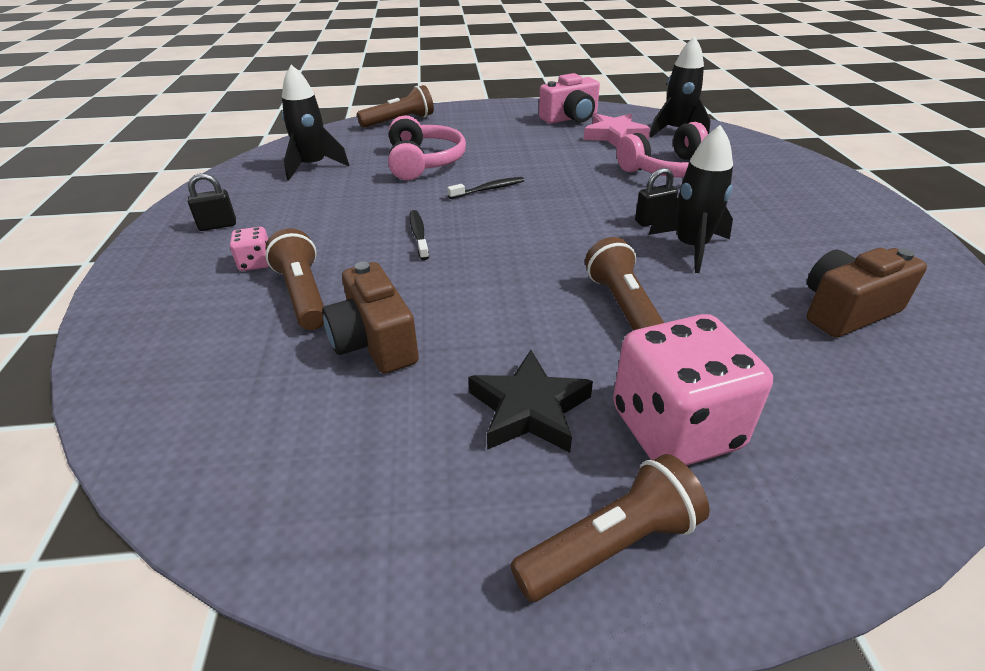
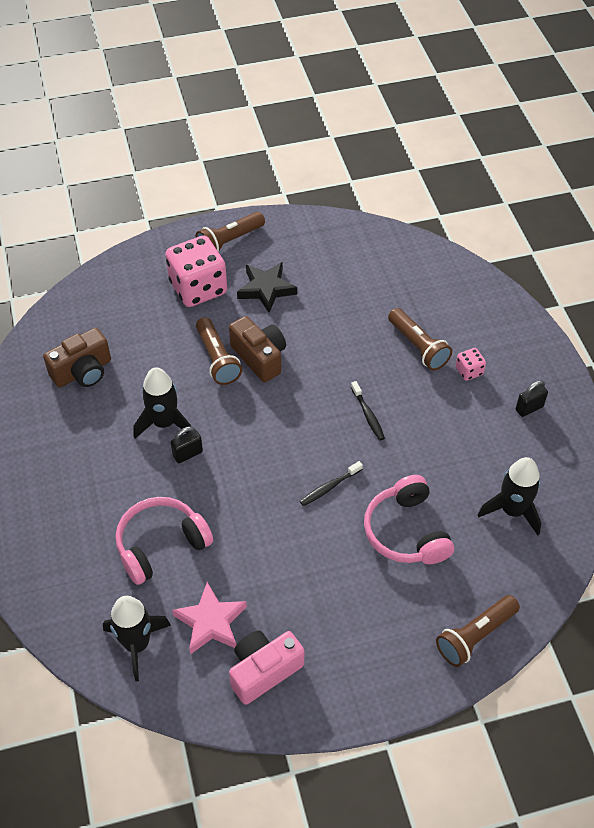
camera: 170 degrees right, 15 degrees up
(374, 342) = (357, 317): brown camera -> brown camera (260, 357)

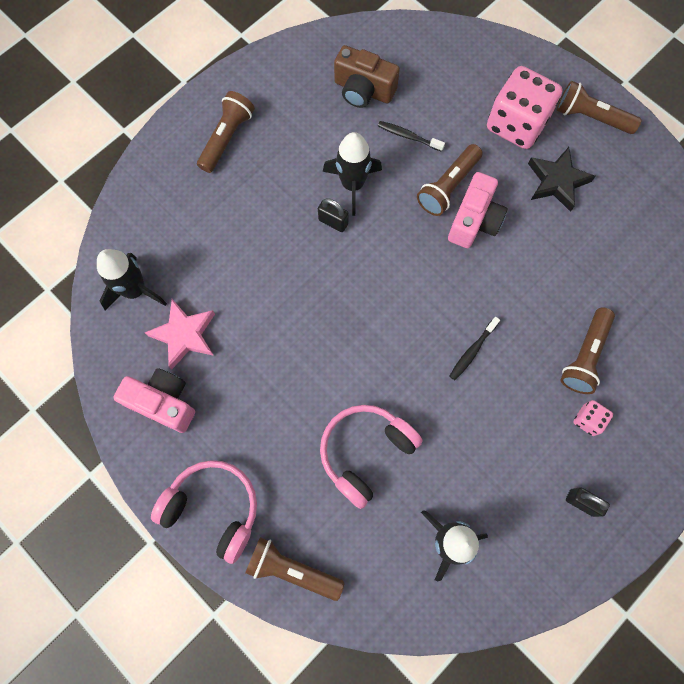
camera: 60 degrees right, 20 degrees up
(43, 496) = (227, 138): none -> brown flashlight
(161, 545) = (233, 254): pink headphones -> pink headphones (213, 509)
(260, 357) = (474, 221): brown camera -> pink camera
(329, 487) = (371, 359): black toothbrush -> black toothbrush (408, 136)

